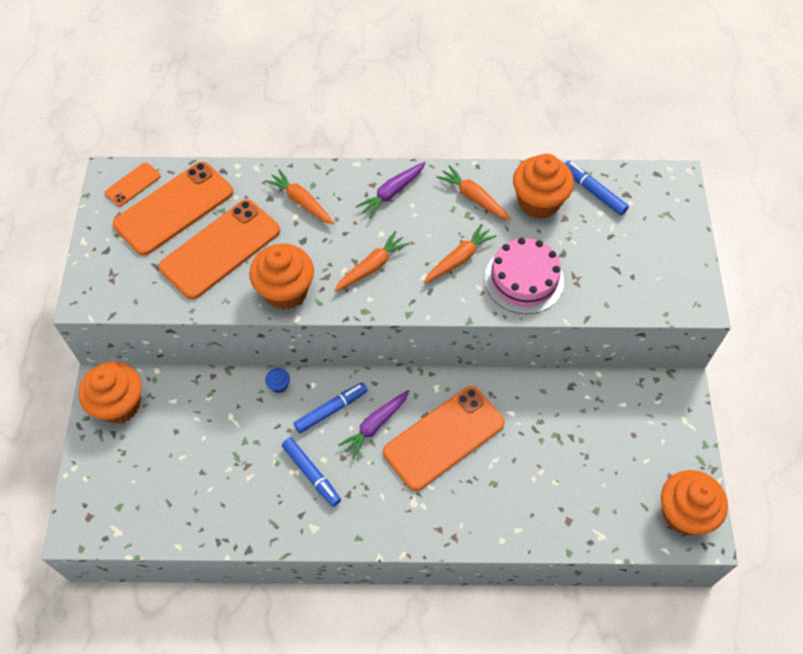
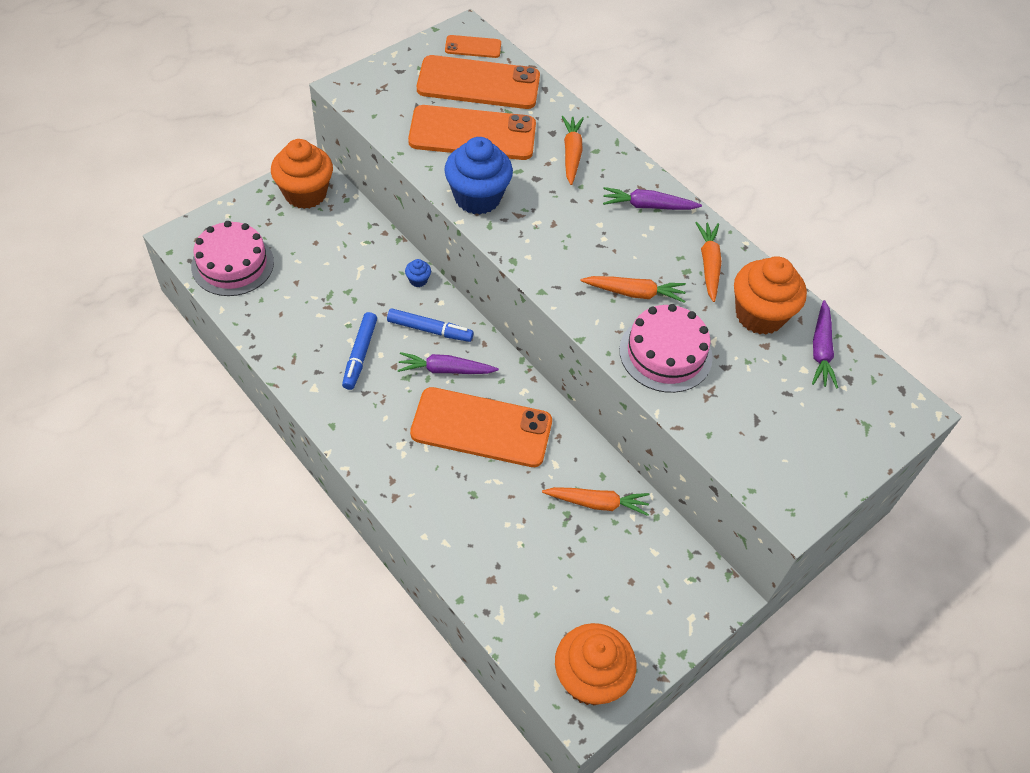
camera: 45 degrees right, 5 degrees down
(140, 508) = (232, 264): none -> pink cake
(285, 291) = (477, 197): orange cupcake -> blue cupcake
(372, 267) = (560, 238): orange carrot -> orange carrot (597, 503)
(593, 191) = (821, 350): blue marker -> purple carrot

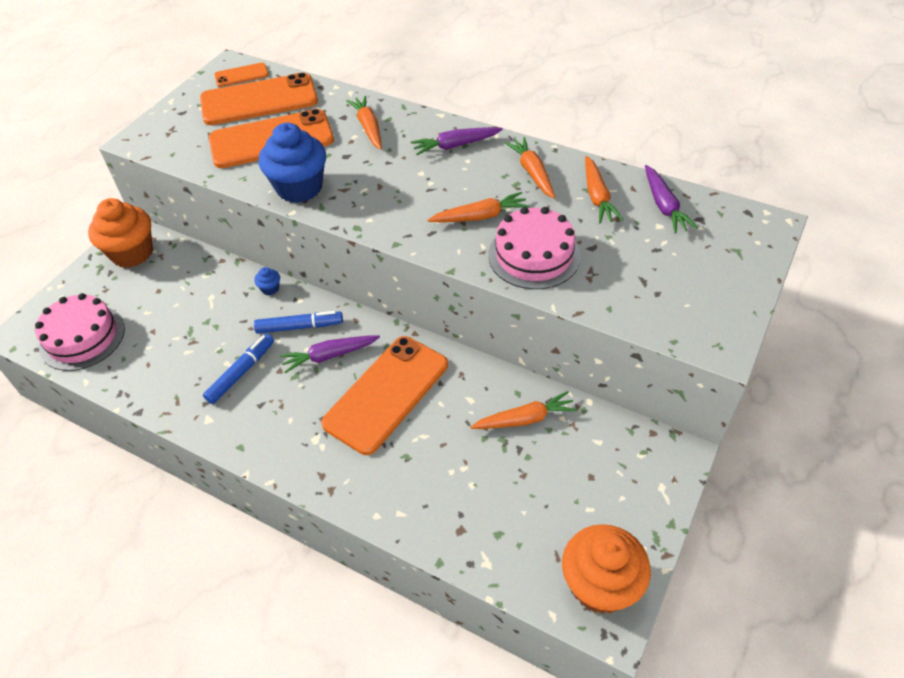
camera: 15 degrees left, 5 degrees down
(360, 354) = (241, 372): blue marker -> blue marker turned 135 degrees counterclockwise
(481, 427) = (386, 394): orange phone -> orange phone turned 45 degrees counterclockwise
(759, 315) = (597, 196): orange cupcake -> orange carrot

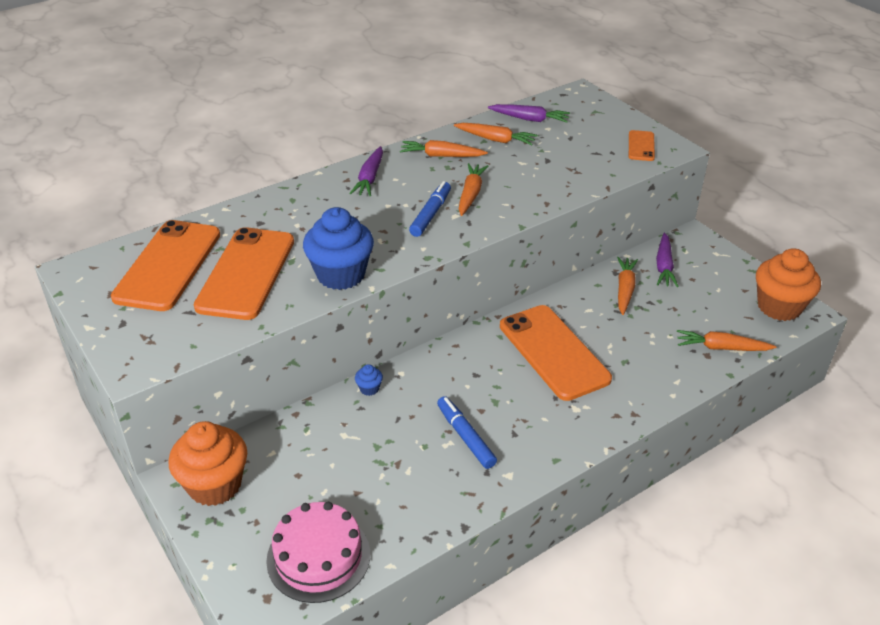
camera: 65 degrees left, 10 degrees down
(241, 75) = (105, 266): orange phone -> orange phone (641, 146)
(299, 327) = (436, 382): blue marker -> blue marker (431, 214)
(329, 356) = (487, 373): purple carrot -> purple carrot (664, 266)
(368, 127) = (293, 213): orange carrot -> orange carrot (721, 348)
(534, 255) = (535, 185): pink cake -> none

